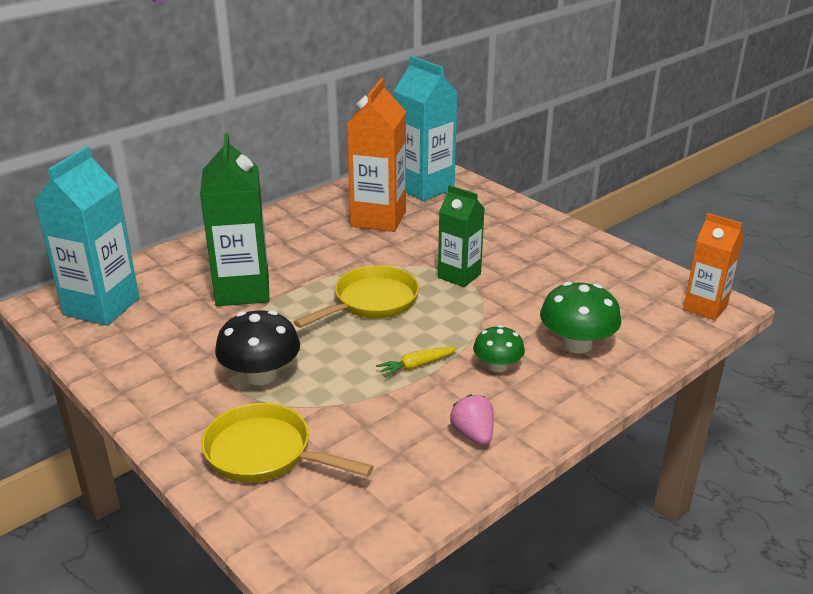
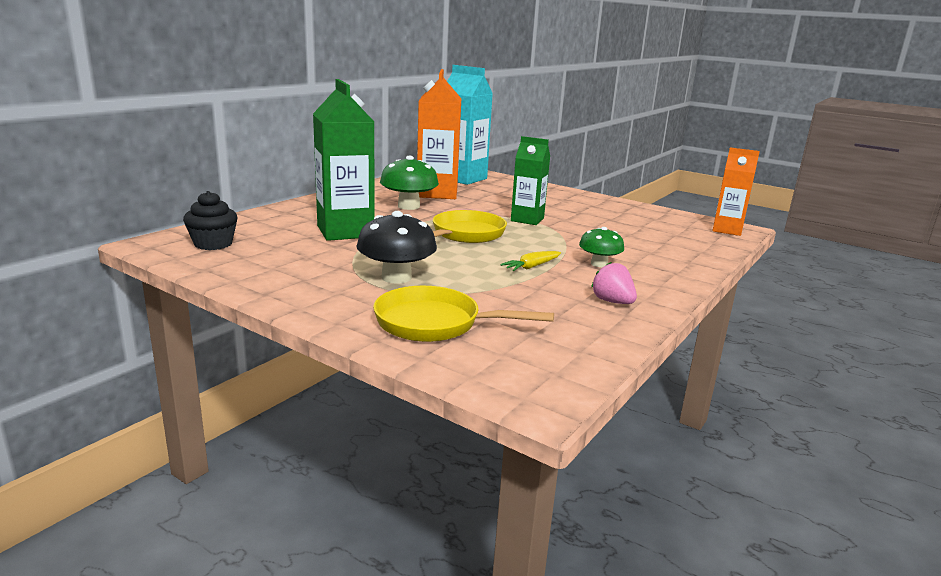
camera: 15 degrees left, 10 degrees down
(101, 306) = (213, 244): turquoise carton -> black cupcake
(576, 344) = (651, 250): green mushroom -> green mushroom (408, 206)

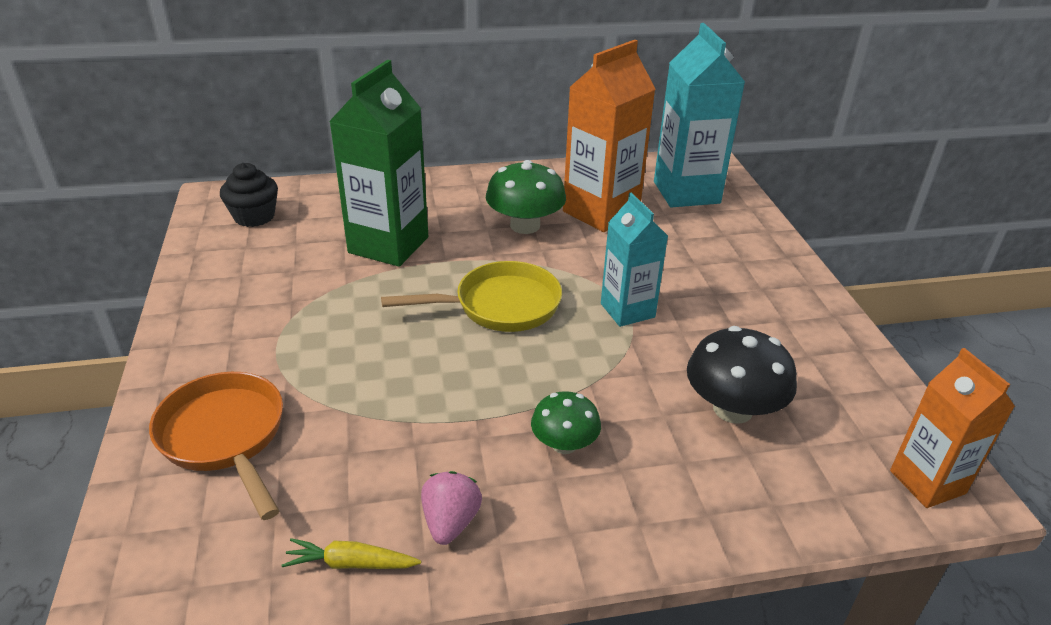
camera: 45 degrees right, 15 degrees up
(396, 277) = (311, 345): black mushroom -> black mushroom (733, 409)
(434, 323) = (225, 436): yellow pan -> orange pan
(527, 219) = (627, 310): green carton -> turquoise carton
(531, 267) = (473, 403): yellow carrot -> yellow carrot (351, 563)

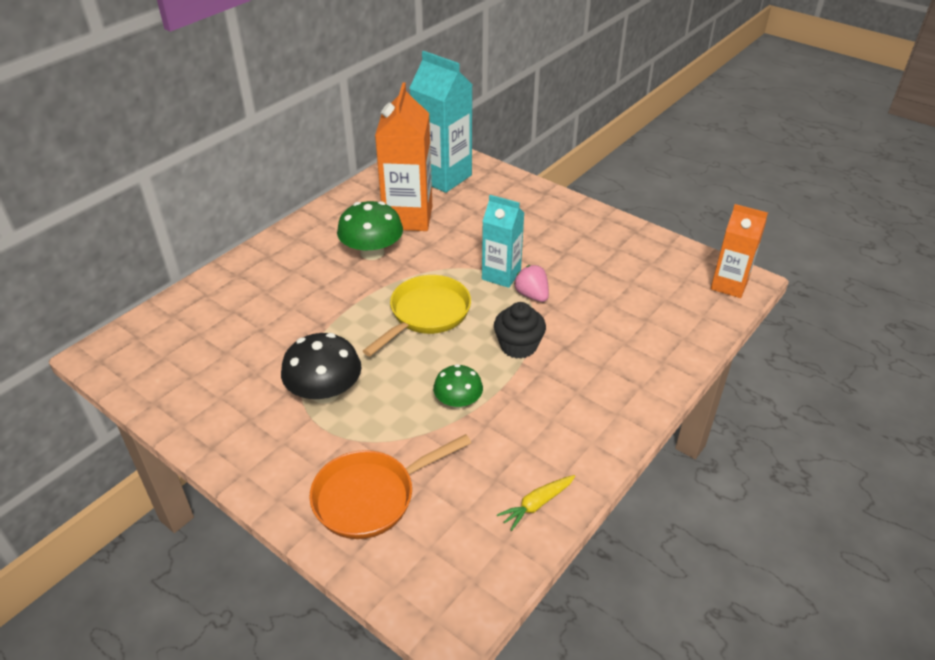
camera: 40 degrees left, 5 degrees up
(225, 436) = (370, 497): orange pan -> orange pan turned 45 degrees counterclockwise
(254, 216) = (161, 351): black cupcake -> black cupcake (518, 346)
(388, 245) = (298, 315): green carton -> none
(450, 522) = (557, 449): pink strawberry -> pink strawberry (532, 295)
(564, 444) = (561, 372): green mushroom -> green mushroom (458, 402)
(733, 409) = (615, 300): black mushroom -> black mushroom (325, 392)

